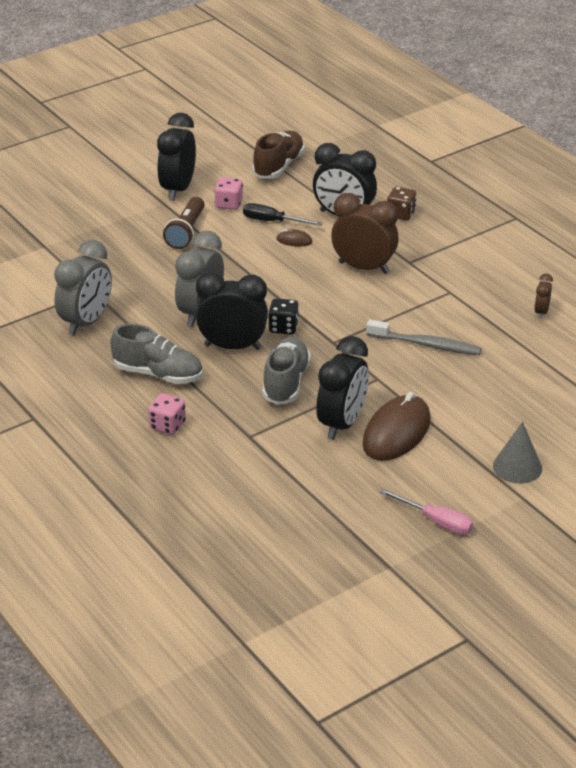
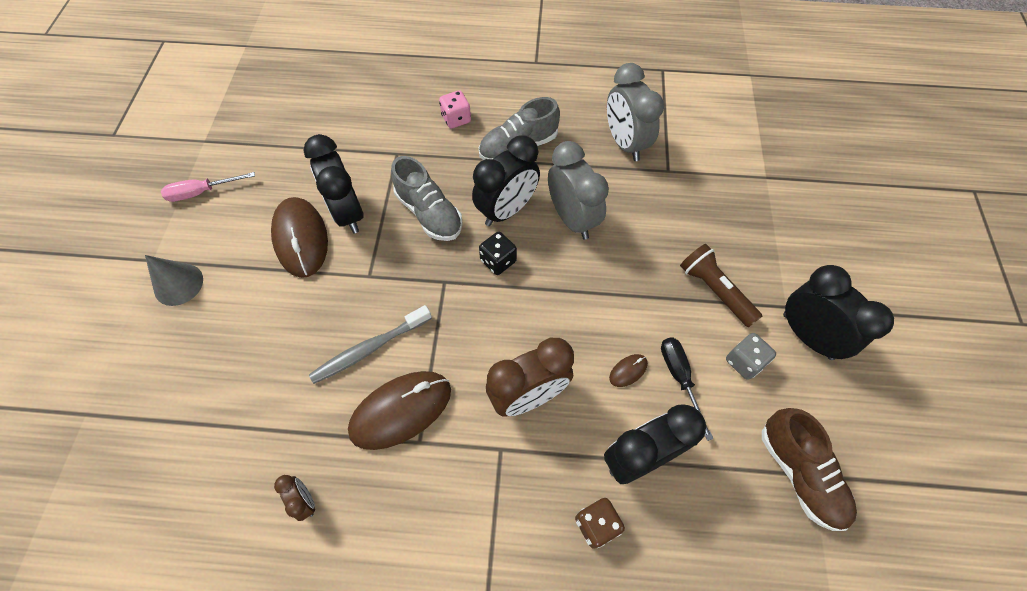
camera: 130 degrees right, 25 degrees up
(229, 204) = (744, 362): pink dice -> grey dice
(272, 221) = (679, 378): black screwdriver -> black screwdriver turned 75 degrees counterclockwise
(443, 309) = (401, 410): none -> brown mouse

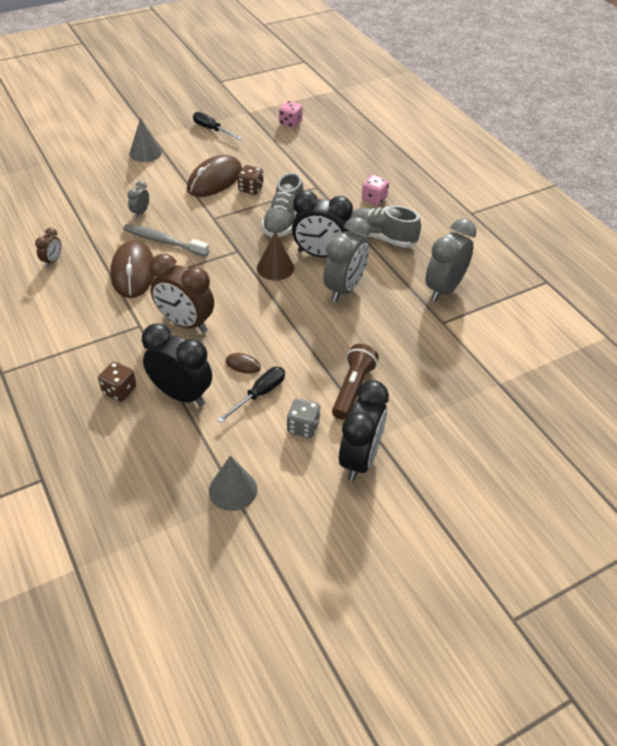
camera: 55 degrees right, 15 degrees down
(202, 192) = (212, 130): pink screwdriver -> black screwdriver
(264, 115) = (290, 123): none -> pink dice
(294, 348) = (140, 212): none -> grey clock
(348, 213) = (251, 189): black clock -> brown dice
(401, 410) = (133, 272): brown mouse -> brown mouse turned 60 degrees clockwise
(498, 261) = (275, 267): black dice -> brown cone
(799, 473) = (233, 489): brown shoe -> grey cone

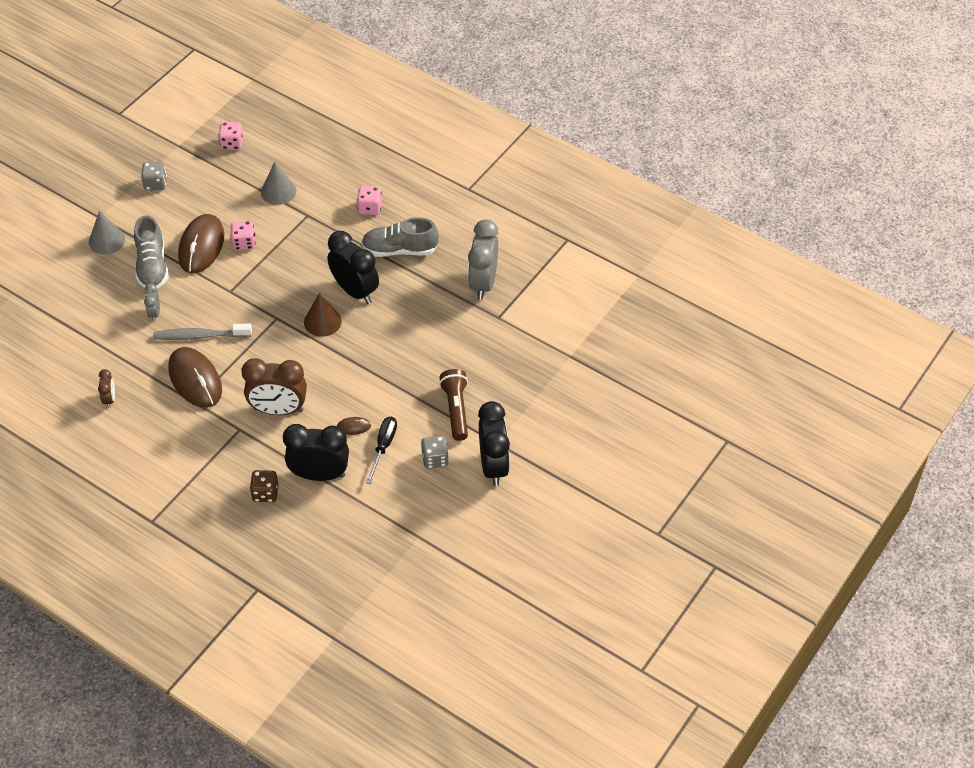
camera: 25 degrees left, 5 degrees up
(212, 130) = (155, 184): black screwdriver -> grey dice
(233, 489) = (411, 531): grey cone -> grey cone (278, 191)
(251, 189) = (244, 243): brown dice -> pink dice
(283, 221) = (299, 268): grey shoe -> grey shoe (152, 266)
(320, 254) = (355, 291): black clock -> black clock turned 120 degrees counterclockwise
(344, 288) = (396, 318): grey clock -> none

